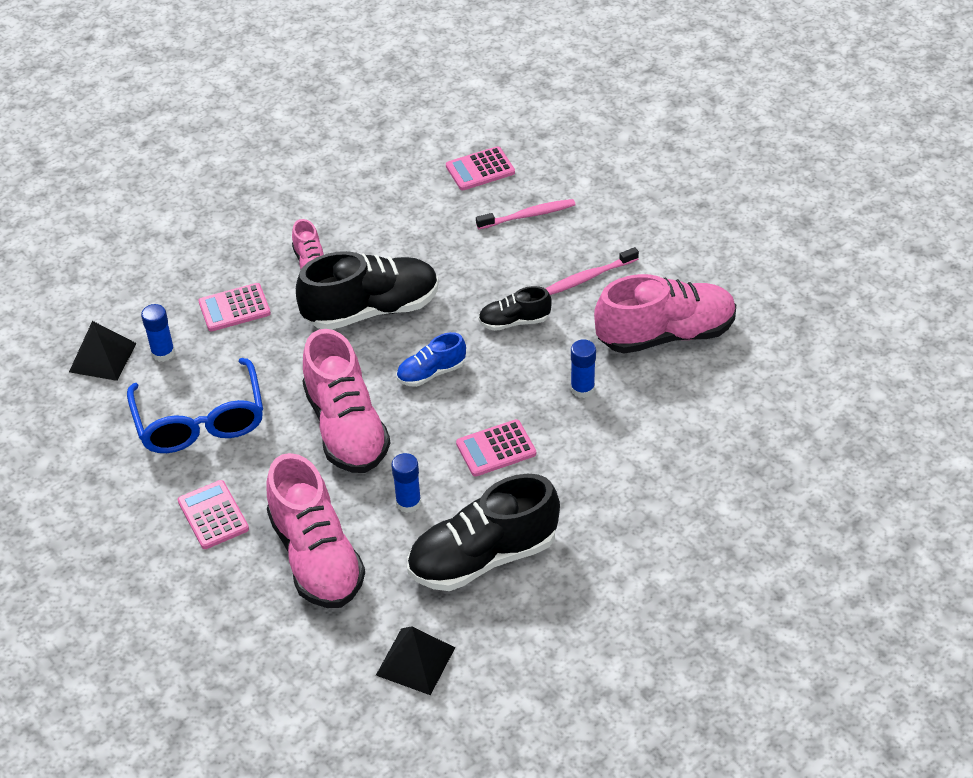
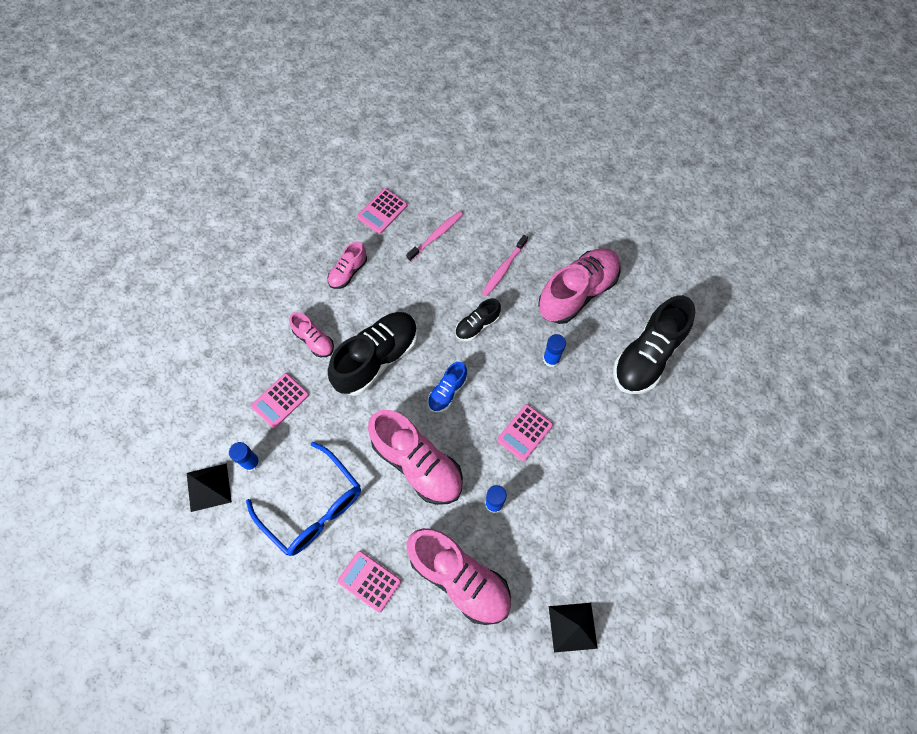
camera: 30 degrees left, 20 degrees up
(397, 214) = (348, 272): none -> pink shoe
(483, 557) = (567, 522): black shoe -> black shoe (647, 356)

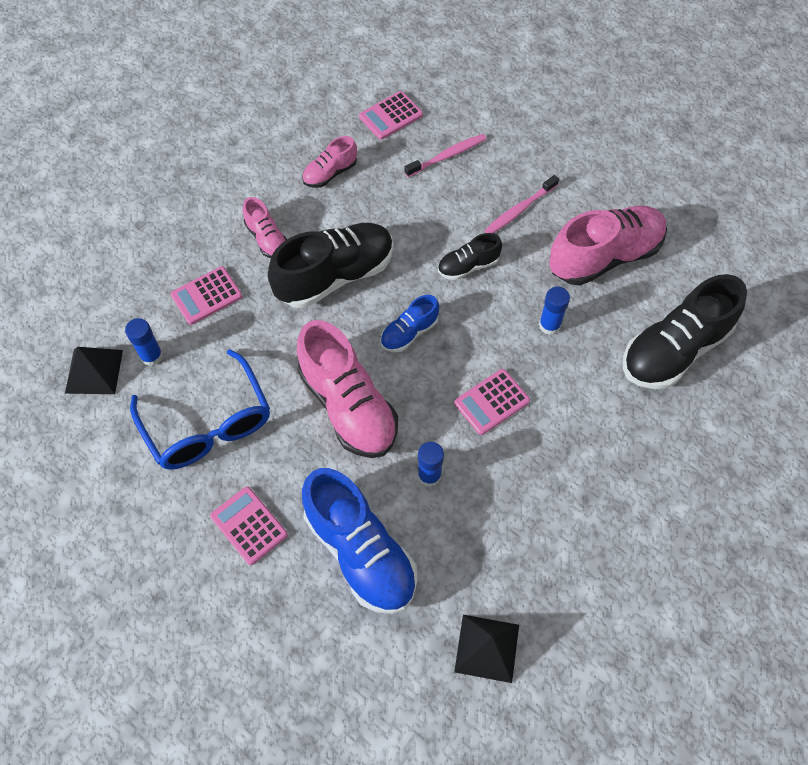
camera: 15 degrees right, 5 degrees down
(459, 578) = (360, 551): pink shoe -> blue shoe

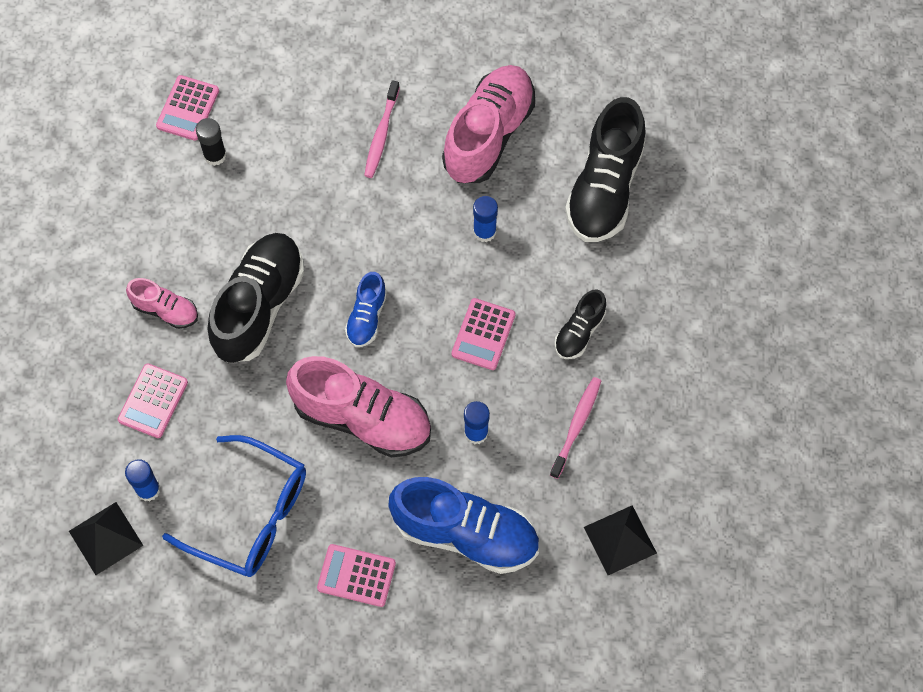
camera: 35 degrees left, 5 degrees up
(330, 173) = (174, 205): pink shoe -> none
(385, 156) = (215, 155): none -> black glue stick
(447, 156) = (274, 118): pink toothbrush -> pink toothbrush (576, 426)
(468, 266) = (373, 220): black shoe -> black shoe (579, 332)

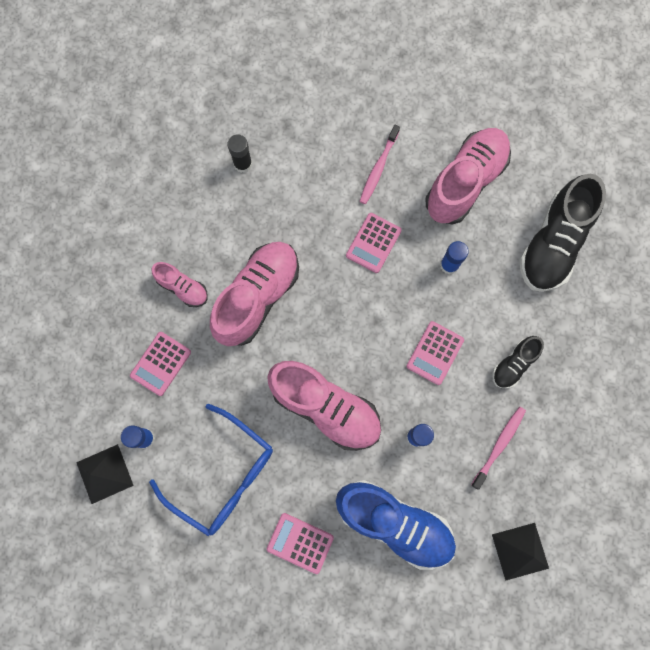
camera: 10 degrees right, 10 degrees up
(188, 108) = (228, 121): pink calculator -> pink calculator (373, 243)
(259, 306) = (257, 297): black shoe -> pink shoe
(367, 317) = (343, 322): blue shoe -> none

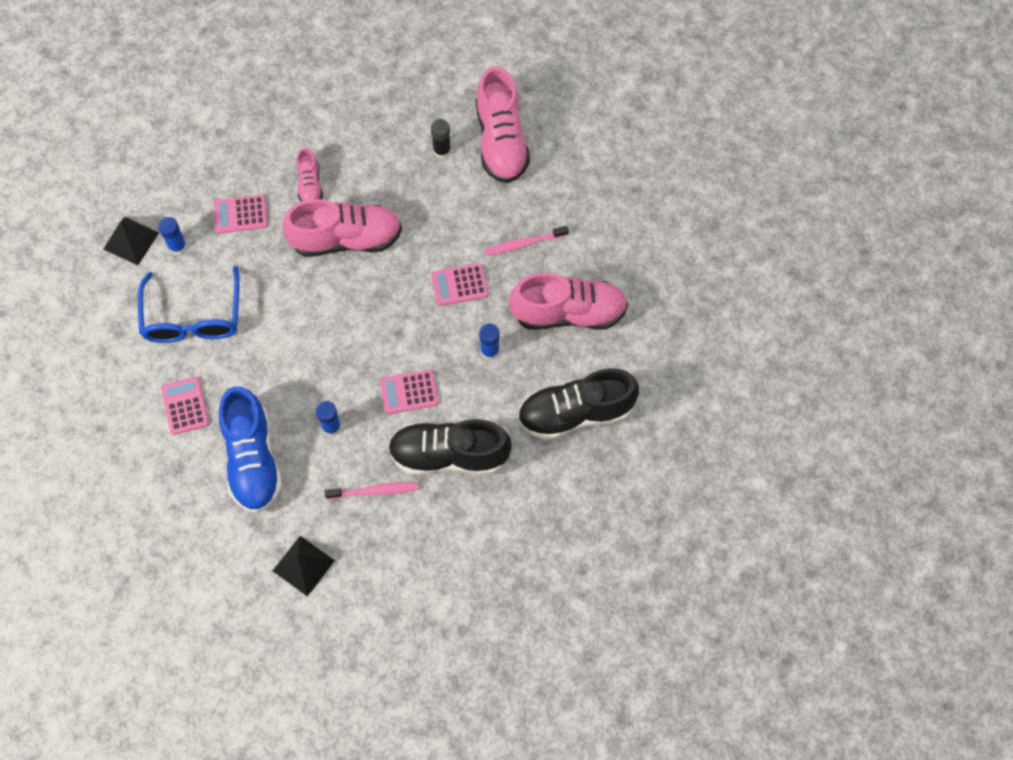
camera: 50 degrees right, 10 degrees down
(326, 407) = (301, 348): pink shoe -> pink shoe (501, 141)
(513, 364) = (449, 455): black shoe -> black shoe, size x1.97

